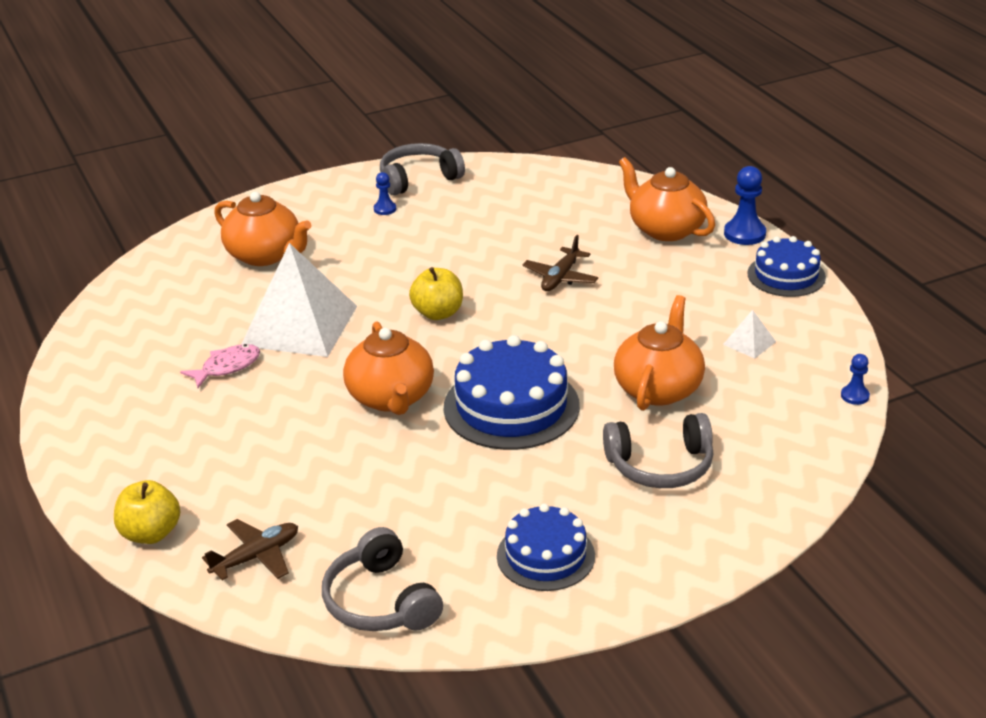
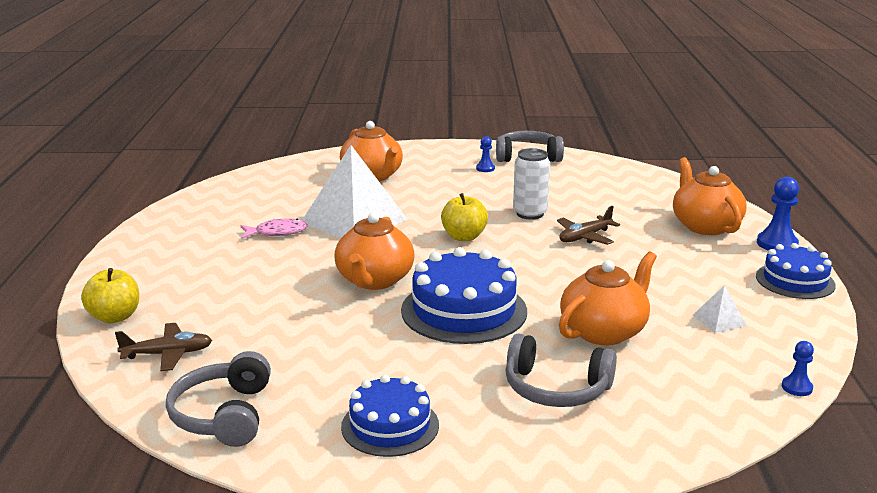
camera: 25 degrees right, 10 degrees down
(482, 261) = (530, 214): none -> white can

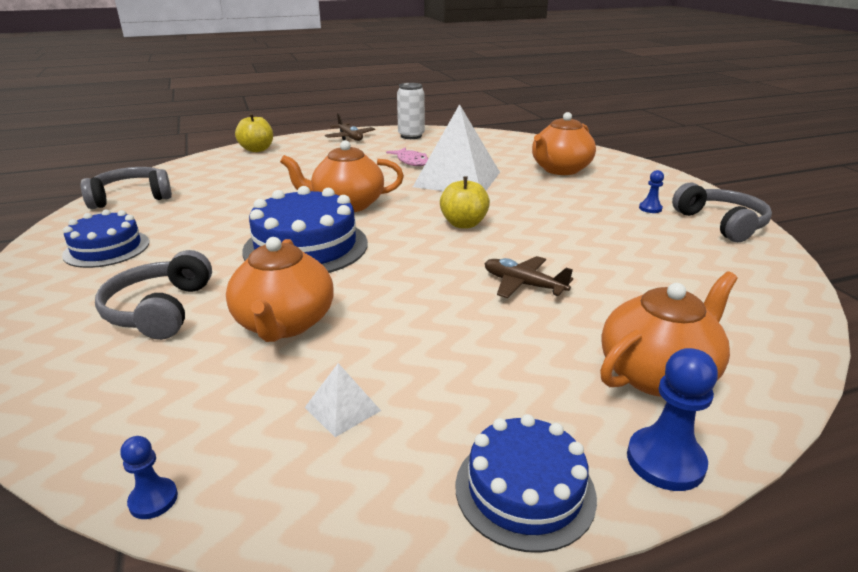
camera: 70 degrees right, 5 degrees up
(168, 354) = (211, 170): brown plane -> brown plane (350, 137)
(530, 214) = (555, 246): white can -> white can (411, 136)
(604, 331) = (284, 323): orange teapot -> orange teapot turned 60 degrees clockwise

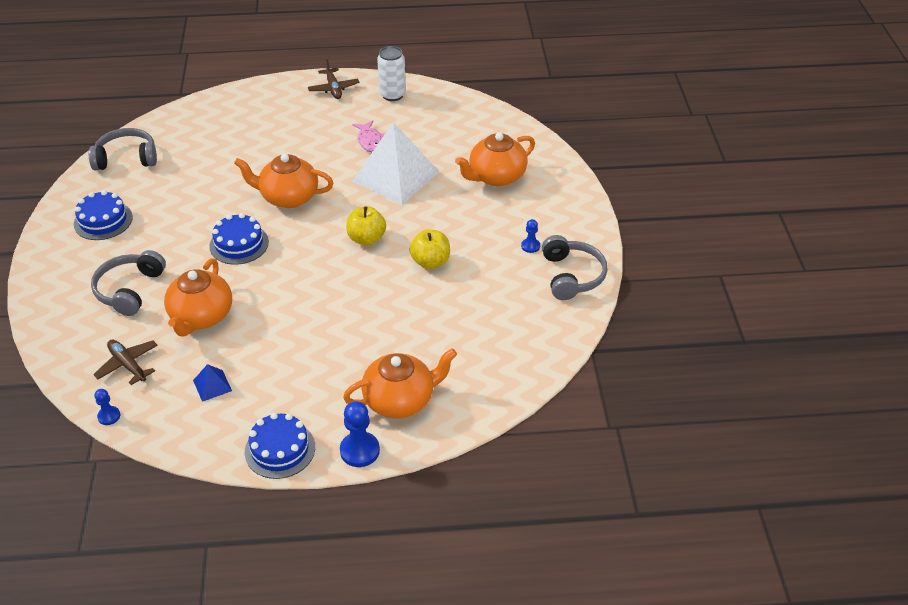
camera: 15 degrees right, 15 degrees up
(257, 149) = (242, 98): yellow apple -> yellow apple (430, 262)
(306, 246) = (239, 244): blue cake -> blue cake, size x0.64
(342, 409) = (212, 385): white pyramid -> blue pyramid
(523, 285) = (369, 312): brown plane -> brown plane (128, 365)

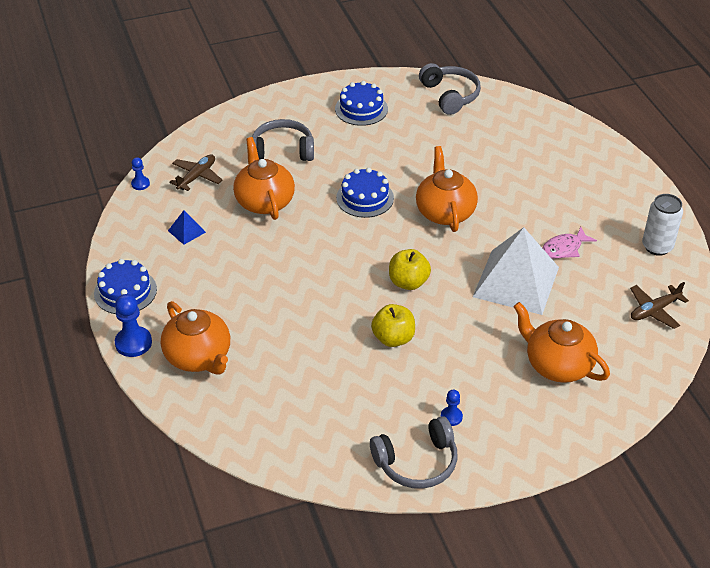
camera: 75 degrees right, 0 degrees up
(201, 316) = (264, 201): orange teapot -> orange teapot turned 75 degrees clockwise
(333, 88) = (639, 198): brown plane -> brown plane (654, 310)

